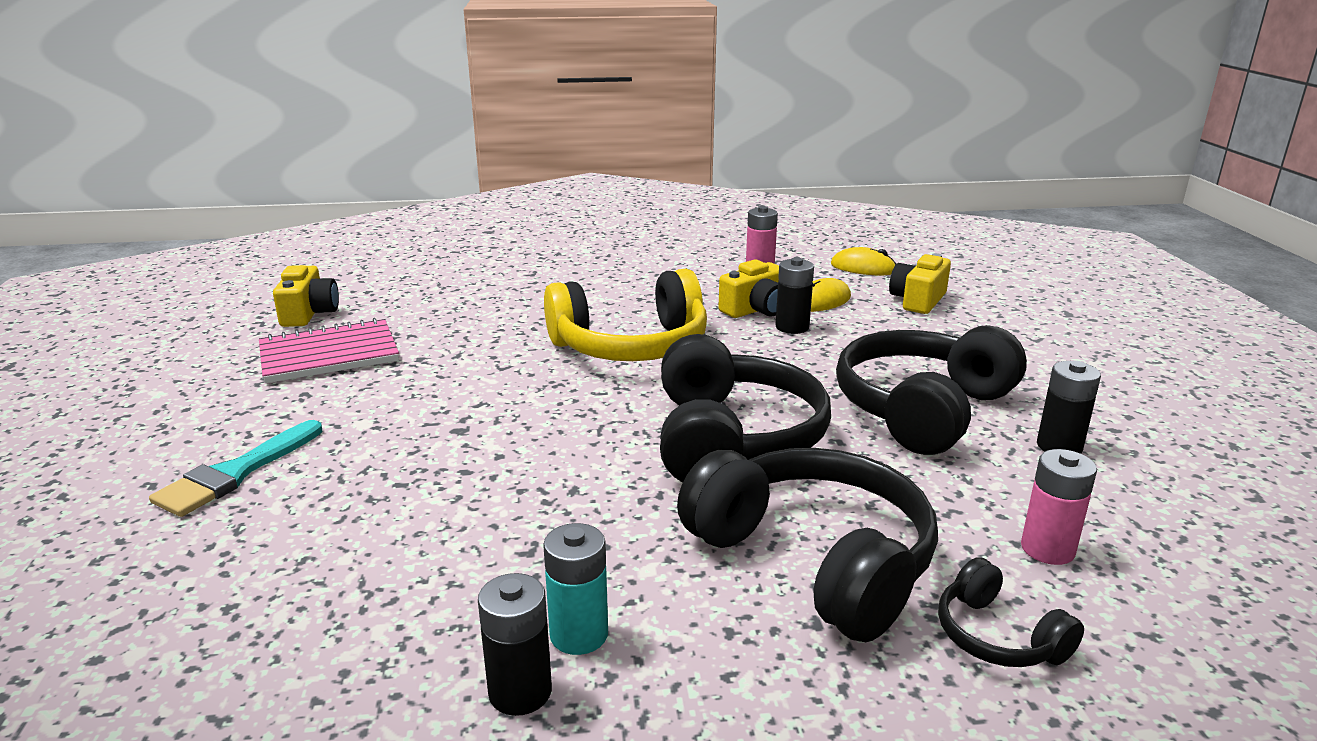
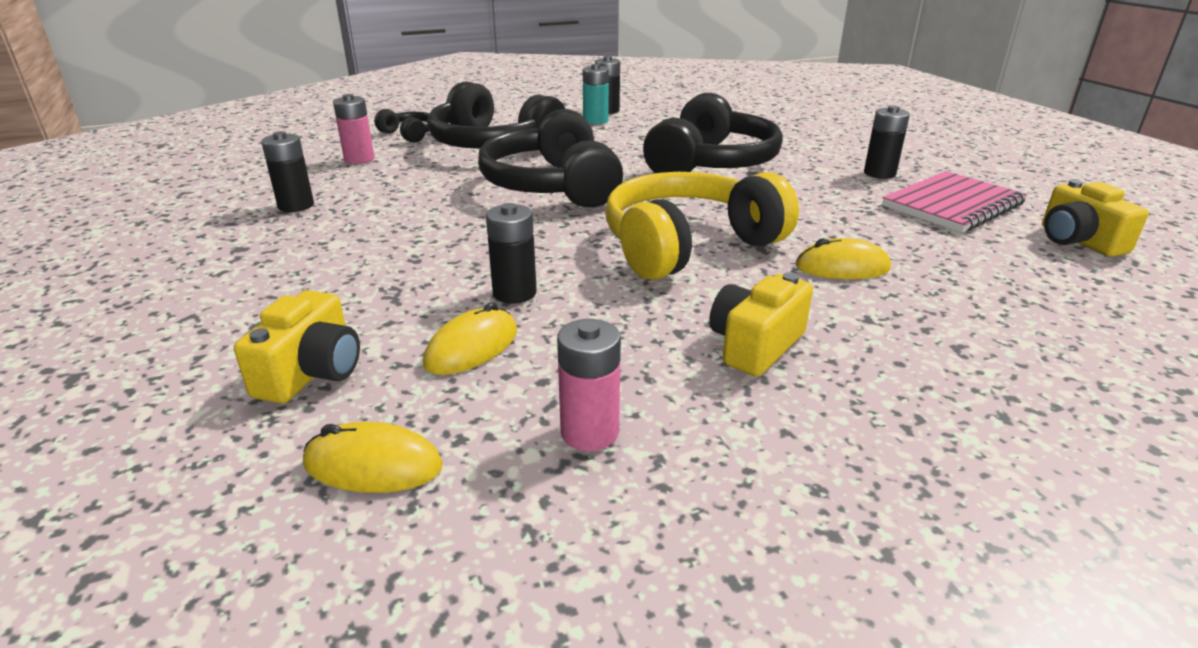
camera: 165 degrees right, 5 degrees up
(235, 473) = (844, 143): turquoise brush -> none
(312, 405) = (879, 173): none -> black battery
(528, 316) = (842, 267): none -> yellow mouse
(756, 310) = (568, 317): yellow camera -> yellow camera (755, 345)
(922, 409) = (393, 220): black headphones -> black headphones (711, 163)

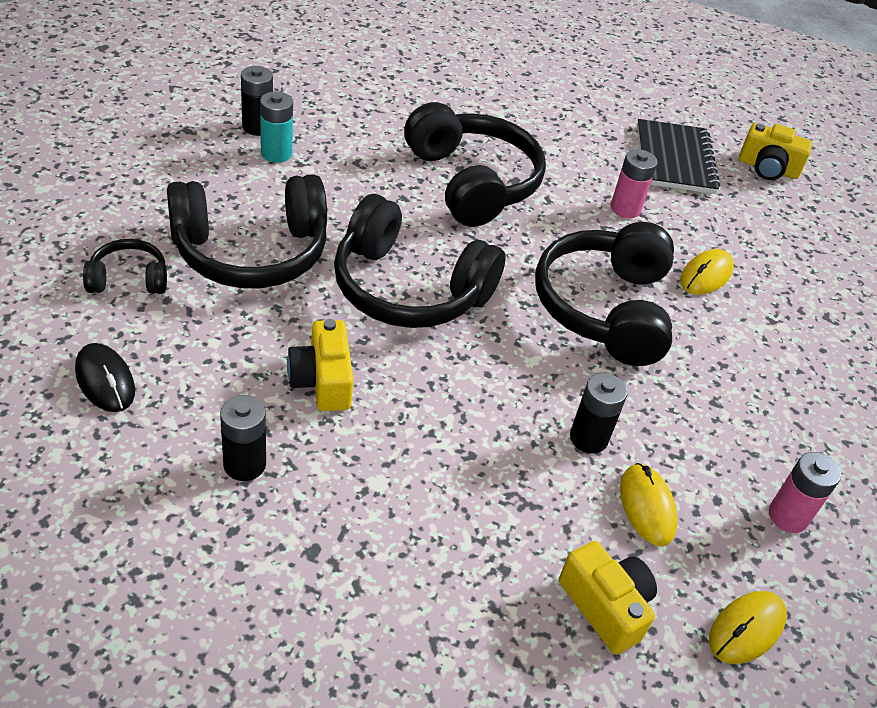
camera: 55 degrees left, 15 degrees up
(316, 157) = (105, 380): none -> black mouse
(359, 159) = (159, 354): pink battery -> pink battery (625, 209)
(688, 245) = (605, 308): yellow headphones -> black headphones
(755, 345) = (759, 385): yellow camera -> yellow camera (322, 381)
(879, 173) = (592, 136): black battery -> none
(952, 205) = (674, 159): pink notebook -> black notebook

